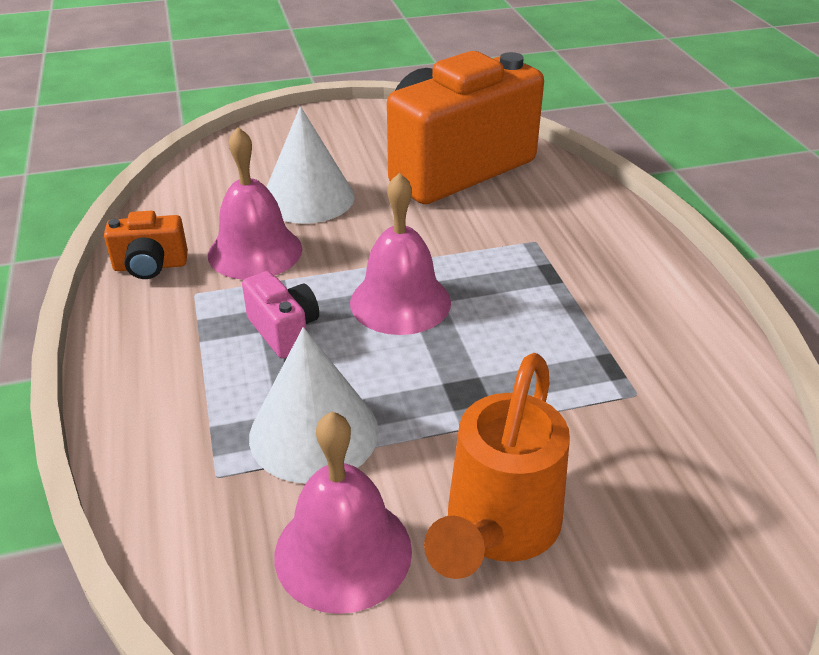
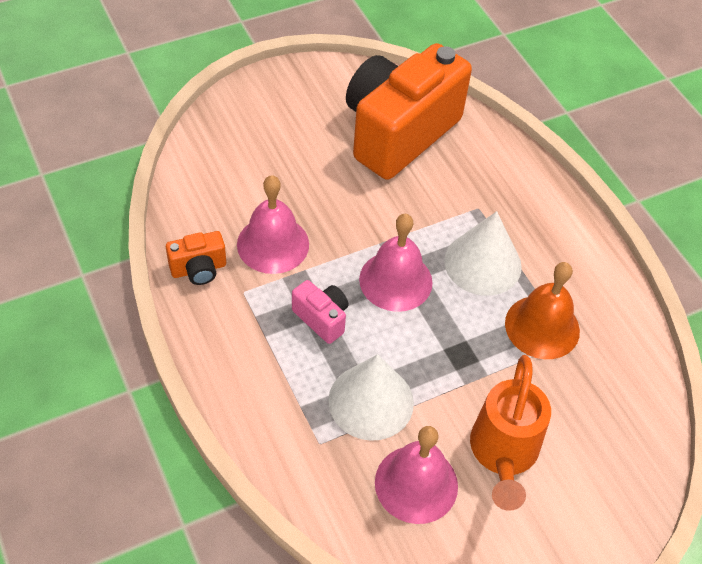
camera: 15 degrees left, 15 degrees up
(308, 198) = (294, 181): white cone -> white cone (482, 263)
(597, 373) = (542, 327): none -> orange bell

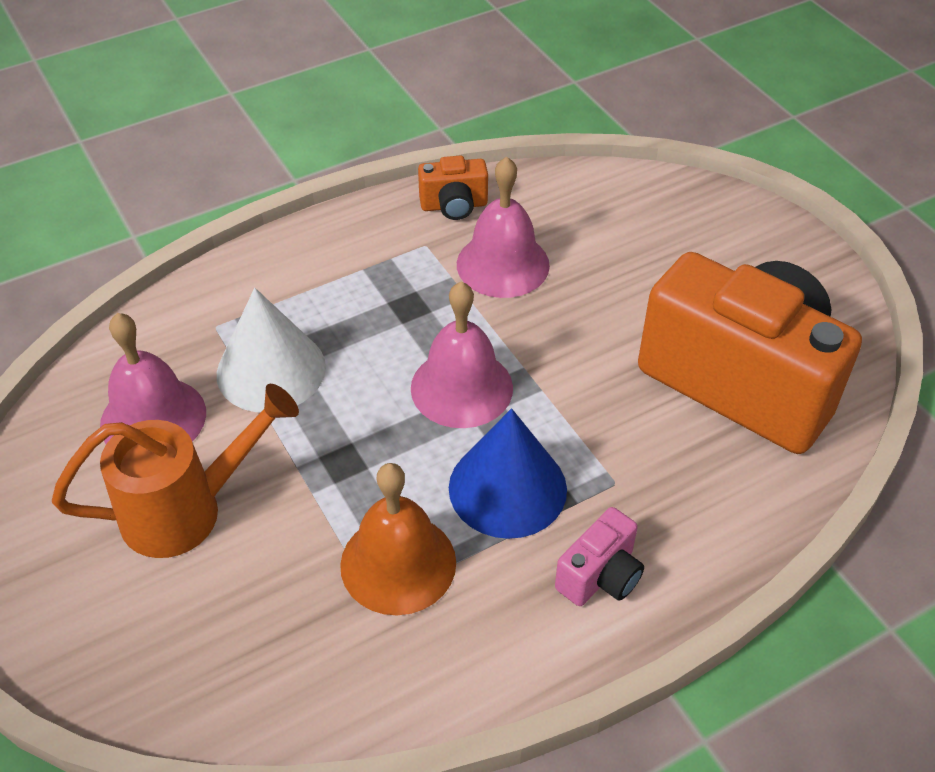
camera: 90 degrees right, 5 degrees down
(199, 269) = (454, 206): orange camera -> orange camera turned 75 degrees counterclockwise
(322, 318) = (392, 317): pink camera -> pink camera (600, 576)
(482, 263) = (507, 488): white cone -> blue cone
(503, 454) = (187, 510): orange watering can -> orange watering can turned 150 degrees clockwise

